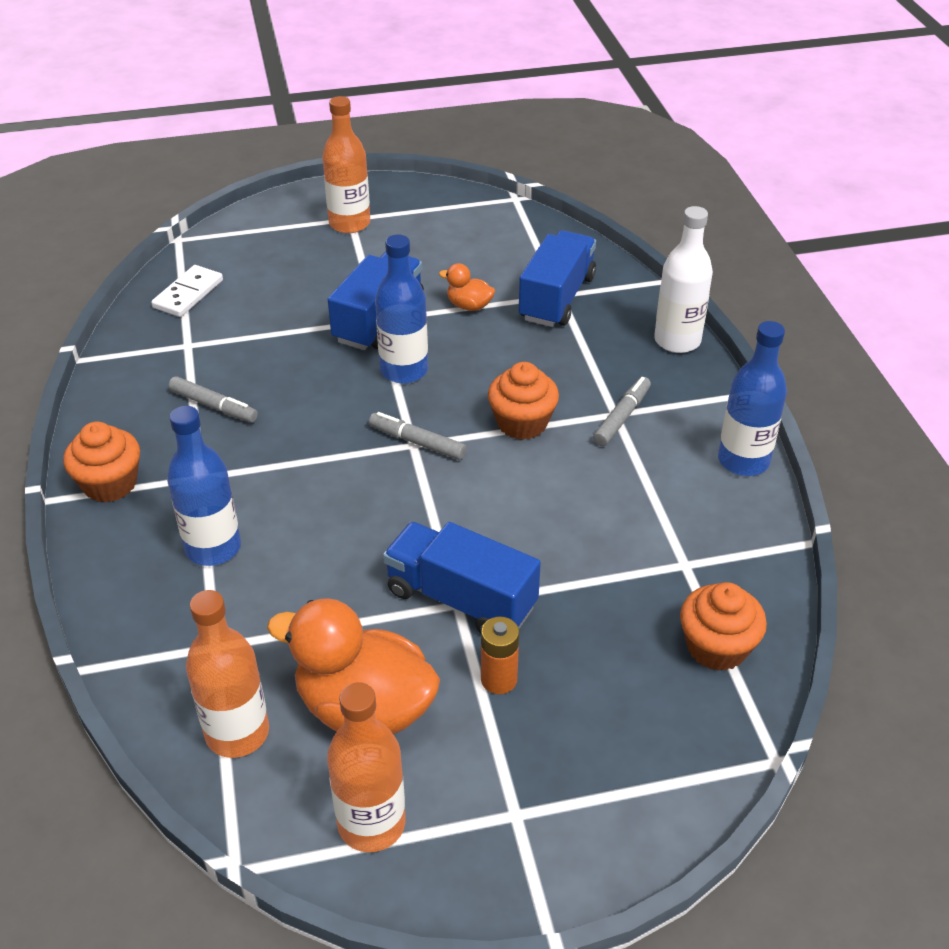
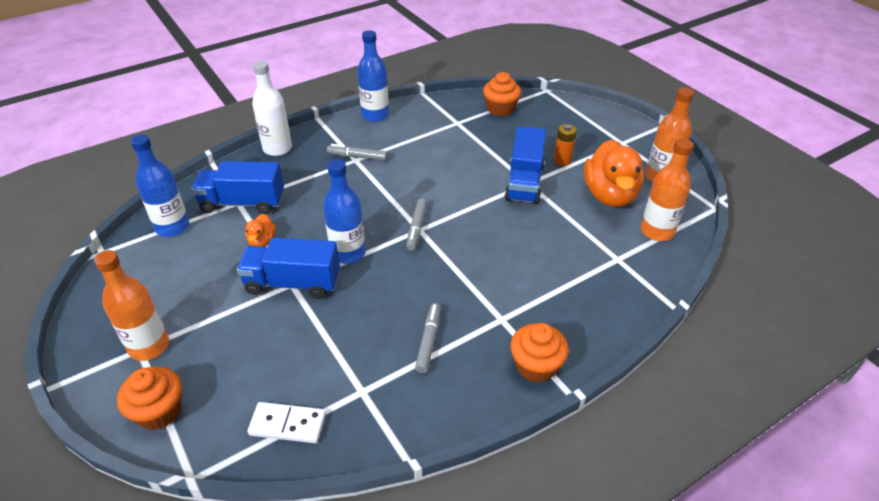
camera: 110 degrees left, 0 degrees up
(213, 548) = (554, 287): blue bottle -> blue bottle (172, 227)
(522, 423) = (379, 191): orange cupcake -> orange cupcake (159, 411)

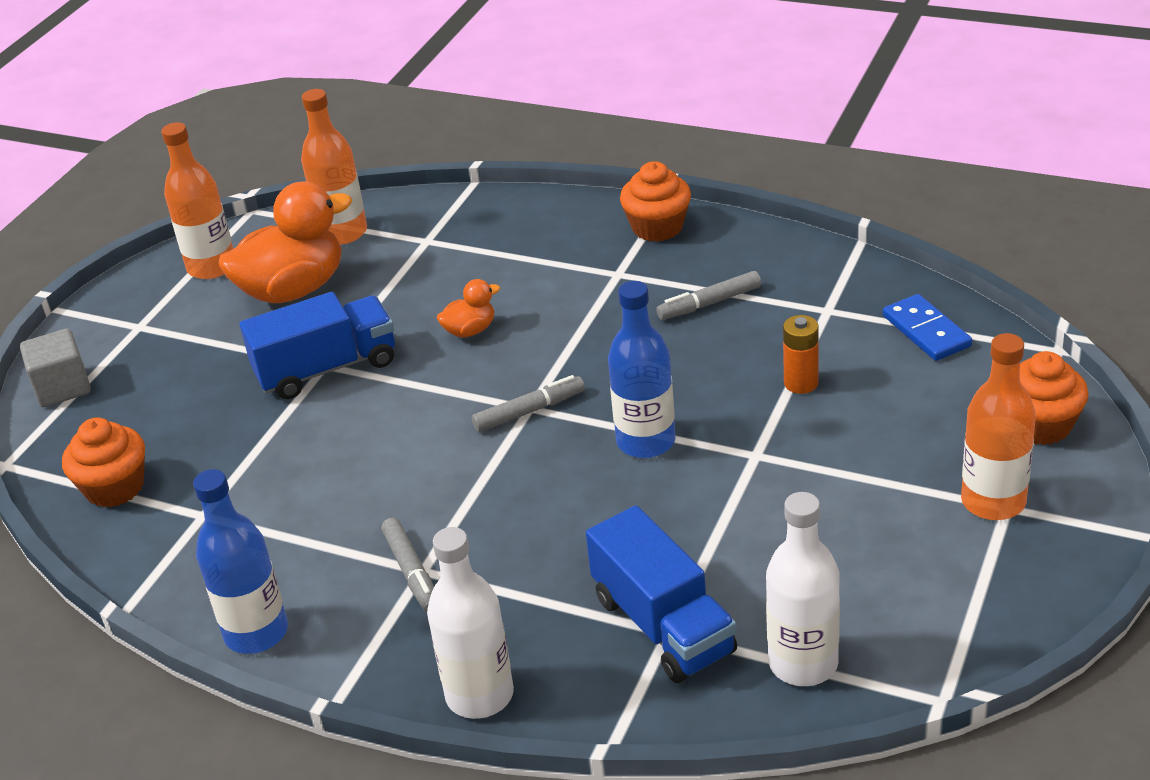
camera: 120 degrees left, 5 degrees down
(172, 227) = (803, 663): blue bottle -> white bottle
(262, 241) = (716, 538): orange duck -> orange duck (470, 330)
(288, 424) = (926, 331): white domino -> blue domino
(293, 283) = (753, 454): blue truck -> none
(562, 160) = (236, 359): orange battery -> orange battery (801, 383)
(589, 113) = (62, 387): none -> grey cube

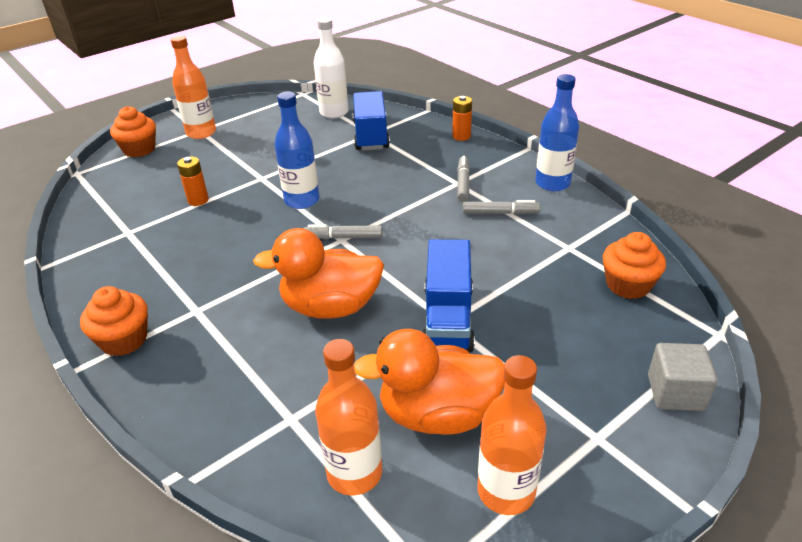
camera: 155 degrees left, 0 degrees up
(327, 368) = (448, 318): blue truck -> blue truck turned 90 degrees counterclockwise
(470, 330) = (331, 307): orange duck -> orange duck, size x2.14
(480, 695) = (461, 136): white bottle -> orange battery
(709, 303) = (176, 263): grey marker -> grey marker (500, 213)
(926, 331) = (107, 202): blue domino -> none

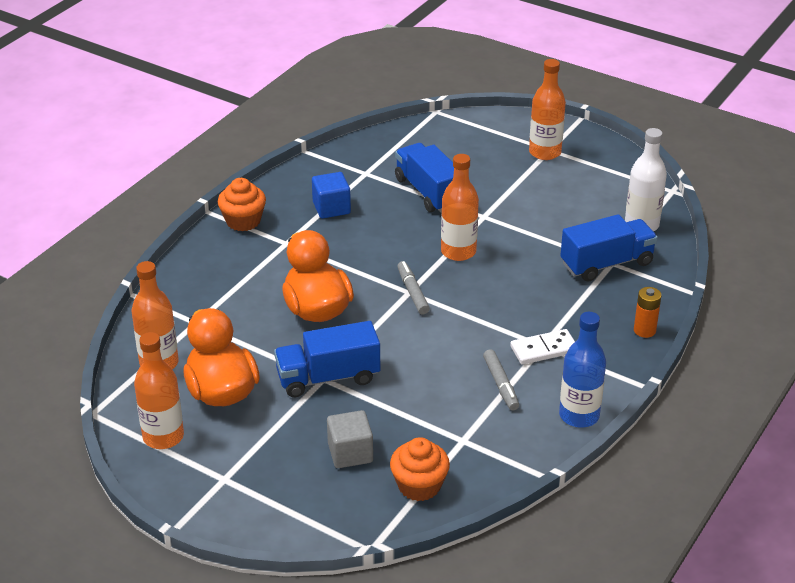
camera: 70 degrees right, 0 degrees up
(139, 149) = (493, 128): orange cupcake -> none
(165, 266) = (331, 208): none -> blue cube
(198, 200) = (428, 192): orange battery -> blue truck
(302, 200) = (458, 252): blue bottle -> orange bottle
(463, 183) = (544, 349): grey marker -> white domino
(675, 392) = (286, 521): grey cube -> grey cube (350, 453)

